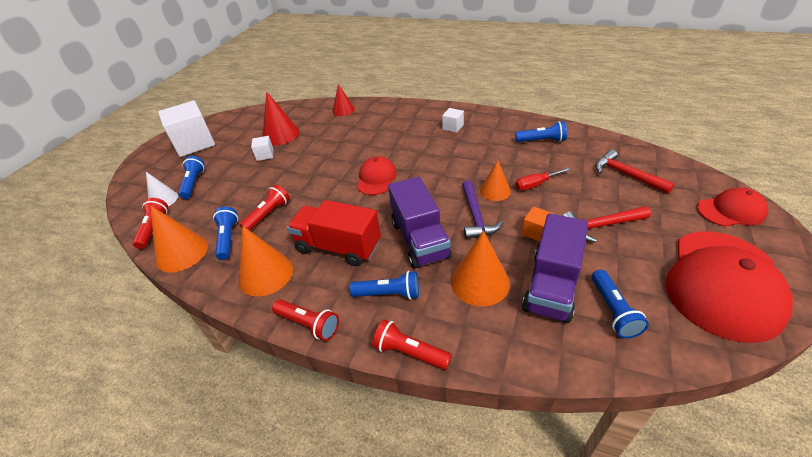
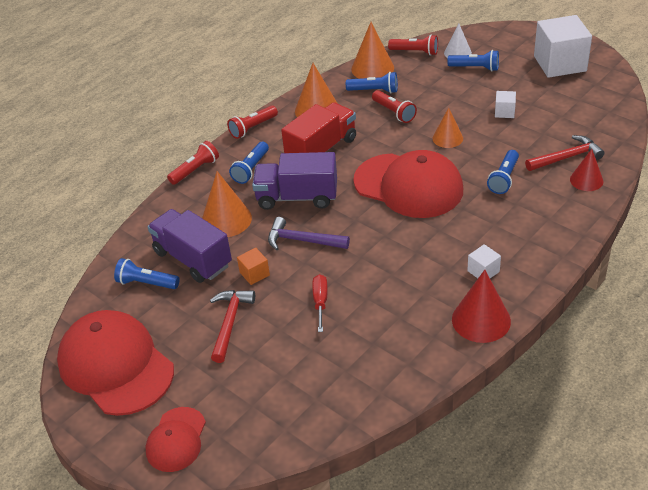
camera: 110 degrees right, 0 degrees up
(280, 135) = (546, 124): red cone -> red cone (481, 320)
(376, 178) = (408, 186): red cap -> red cap, size x1.90
(495, 191) = (331, 266): orange cone -> orange cone (447, 138)
(541, 141) = (401, 344): blue flashlight -> blue flashlight (504, 178)
(626, 175) = (287, 388): red hammer -> red hammer (566, 157)

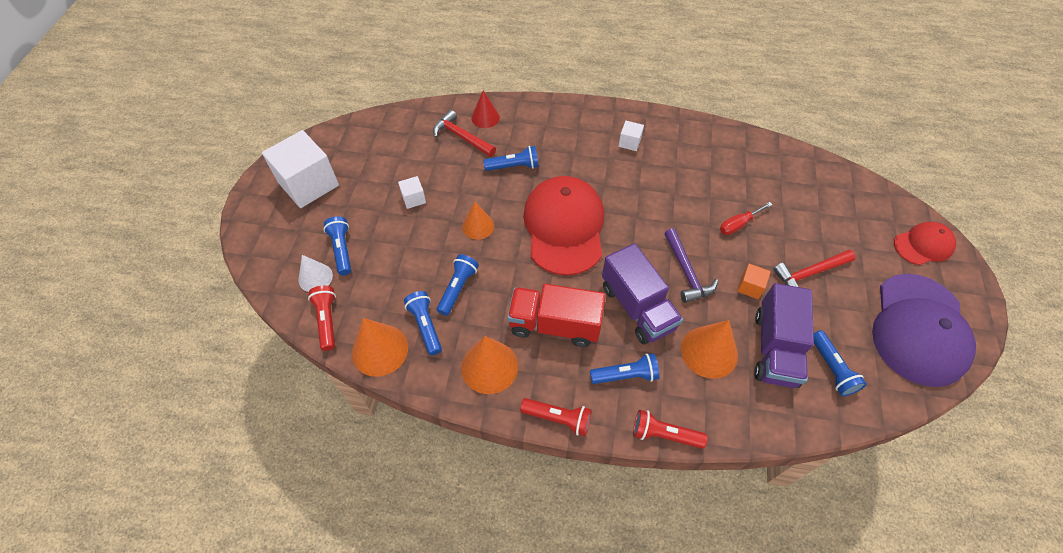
camera: 125 degrees left, 15 degrees up
(116, 365) = (919, 329): red cap -> purple cap
(394, 112) = (458, 288): red flashlight -> blue flashlight
(481, 320) = (676, 127): red cone -> none

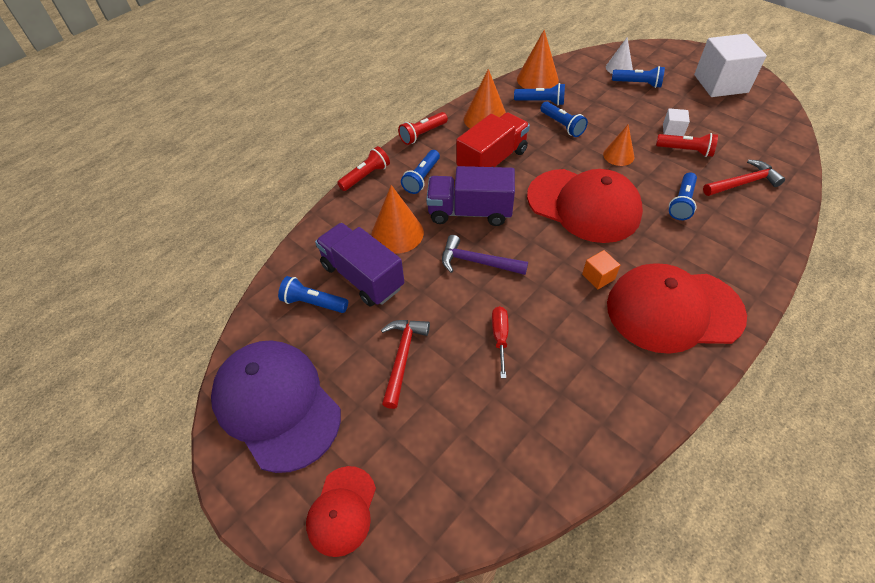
camera: 125 degrees right, 5 degrees down
(327, 320) = (577, 65): red flashlight -> red flashlight (685, 151)
(485, 117) = (768, 209): red cone -> none
(629, 142) = (673, 310): white cube -> red cap
(750, 287) = (428, 298): orange cube -> orange cube (598, 277)

